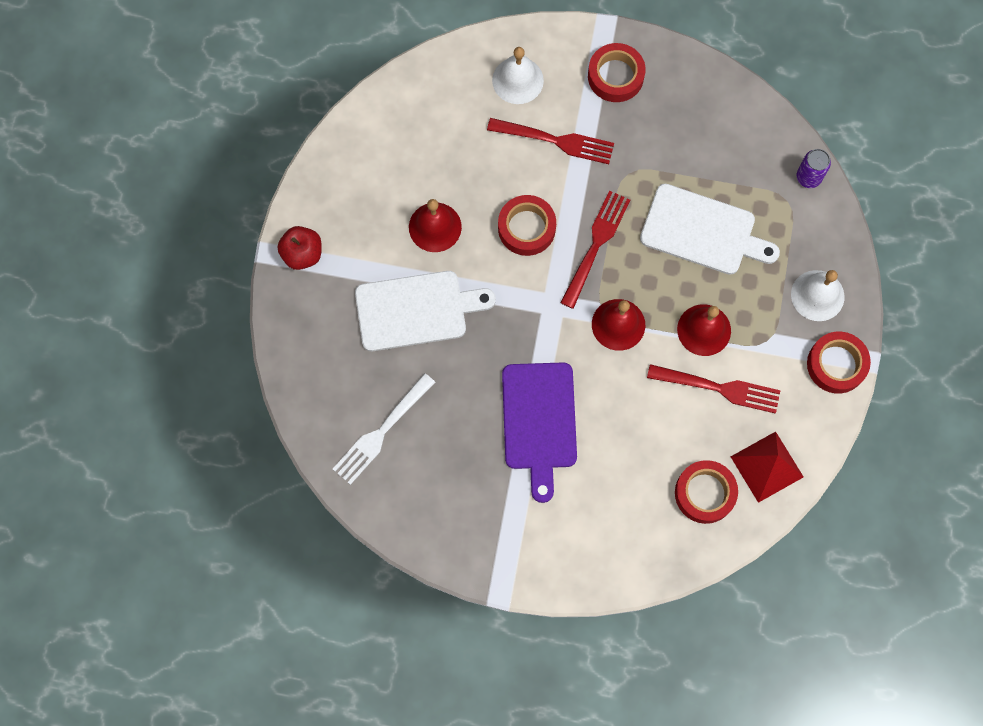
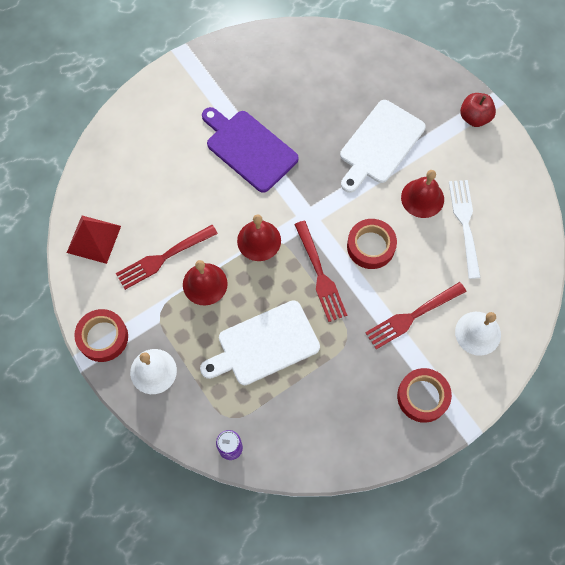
camera: 135 degrees right, 5 degrees down
(382, 431) = (327, 71): white fork -> white fork (465, 225)
(705, 493) = (117, 193): red tape -> none

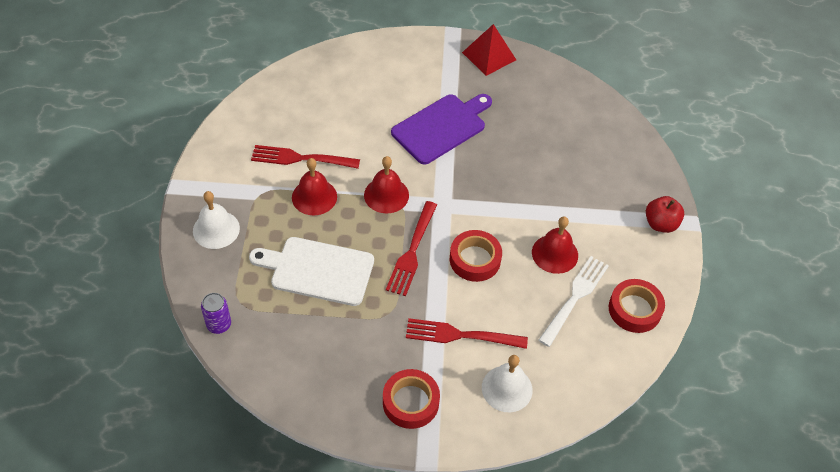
camera: 35 degrees right, 15 degrees down
(94, 239) = (262, 113): red pyramid -> red pyramid (489, 56)
(103, 337) = (203, 181): red tape -> red tape (634, 309)
(249, 149) = (441, 127): purple cutting board -> purple cutting board turned 60 degrees clockwise
(380, 144) = (555, 191): white cutting board -> none

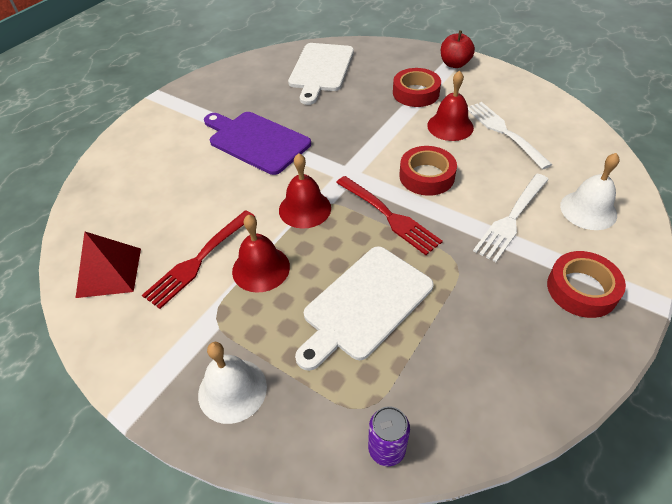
camera: 55 degrees left, 5 degrees down
(441, 127) = (256, 141): purple cutting board -> purple cutting board turned 45 degrees counterclockwise
(461, 335) = (512, 218): red fork -> white fork
(489, 56) = (206, 85): red pyramid -> red pyramid (109, 272)
(571, 123) = (321, 69): none -> white cutting board
(634, 309) = (532, 105): red tape -> red tape (416, 93)

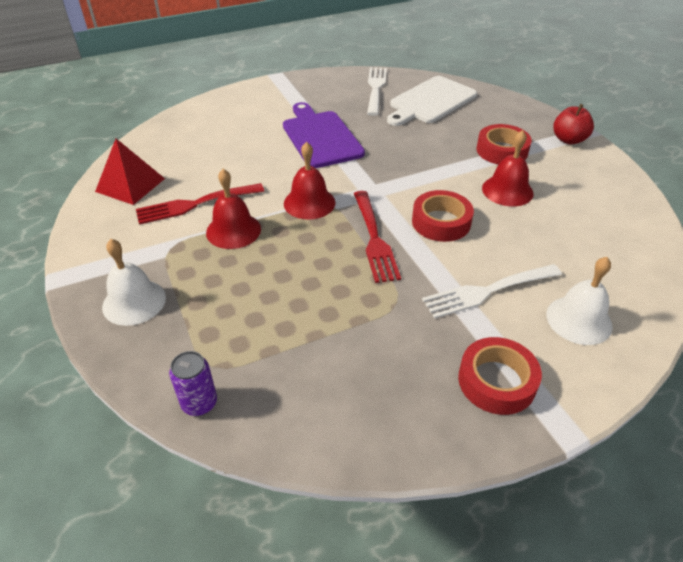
camera: 30 degrees right, 5 degrees down
(365, 304) = (286, 294): white cutting board -> none
(504, 132) = (559, 217): white fork -> white fork (376, 89)

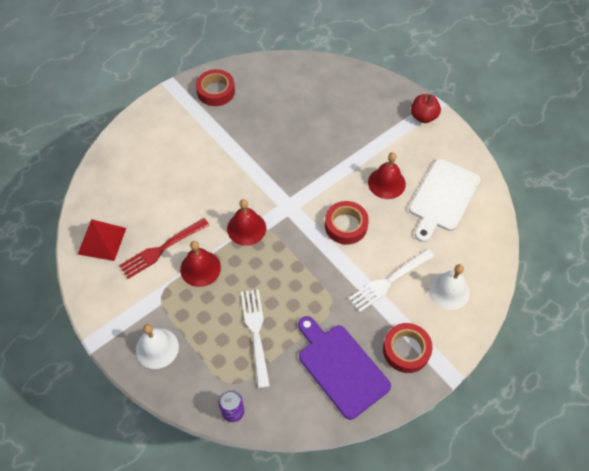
camera: 15 degrees left, 15 degrees up
(320, 137) = (232, 154): purple cutting board -> purple cutting board (341, 367)
(374, 238) = (302, 252): red fork -> none
(376, 89) = (260, 84): white fork -> white fork (256, 333)
(431, 101) = (309, 91): white cutting board -> white cutting board (443, 197)
(502, 151) = (375, 140): red tape -> red tape (216, 91)

